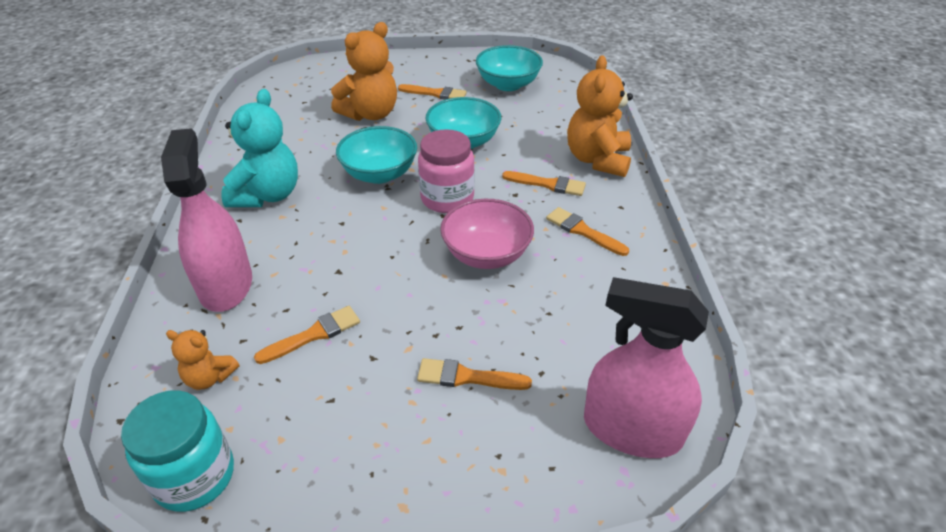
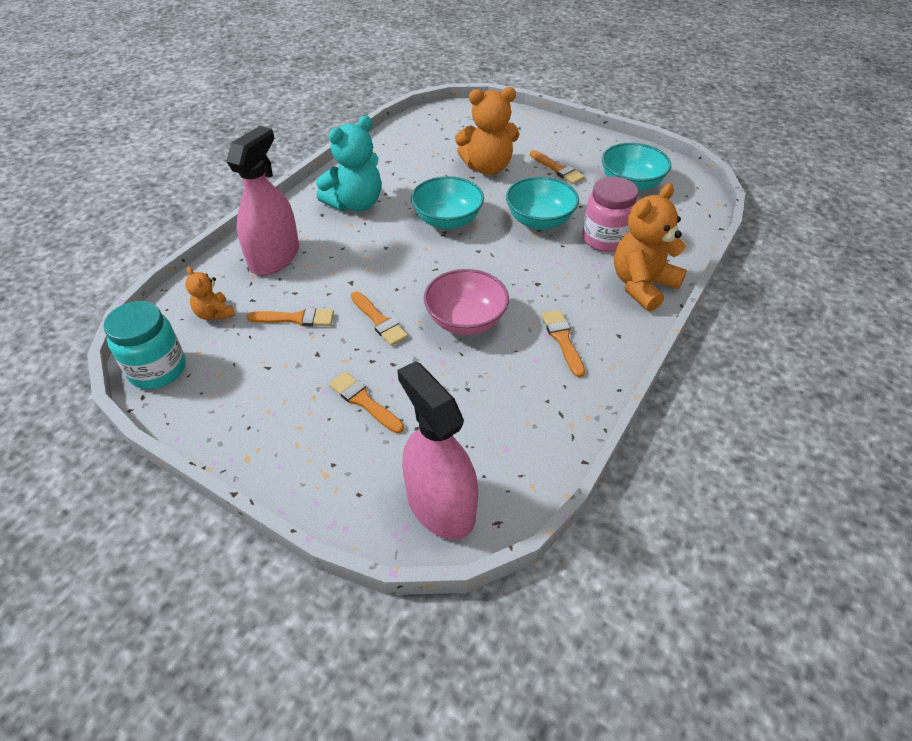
camera: 35 degrees right, 5 degrees up
(447, 198) = (479, 263): pink jar -> pink jar (605, 239)
(548, 184) = (574, 287): orange brush -> orange brush (379, 321)

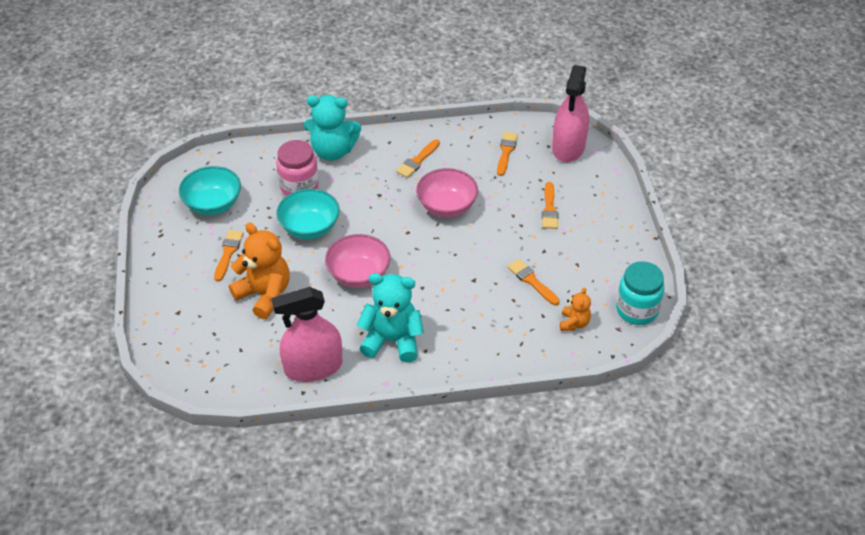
camera: 130 degrees left, 0 degrees up
(274, 257) = (496, 338): pink spray bottle -> pink spray bottle (313, 367)
(379, 321) = (490, 243): orange brush -> orange brush (506, 152)
(447, 220) = (359, 274): turquoise bowl -> pink bowl
(642, 285) = (333, 151): orange teddy bear -> turquoise teddy bear

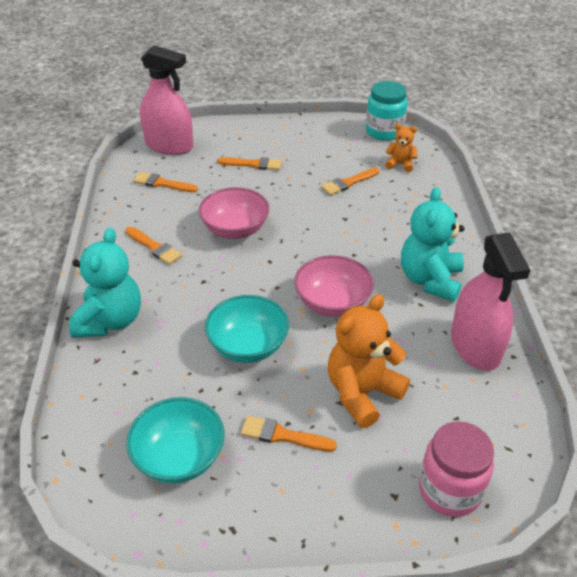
camera: 85 degrees left, 5 degrees down
(299, 187) = (169, 356): pink jar -> pink jar (449, 490)

